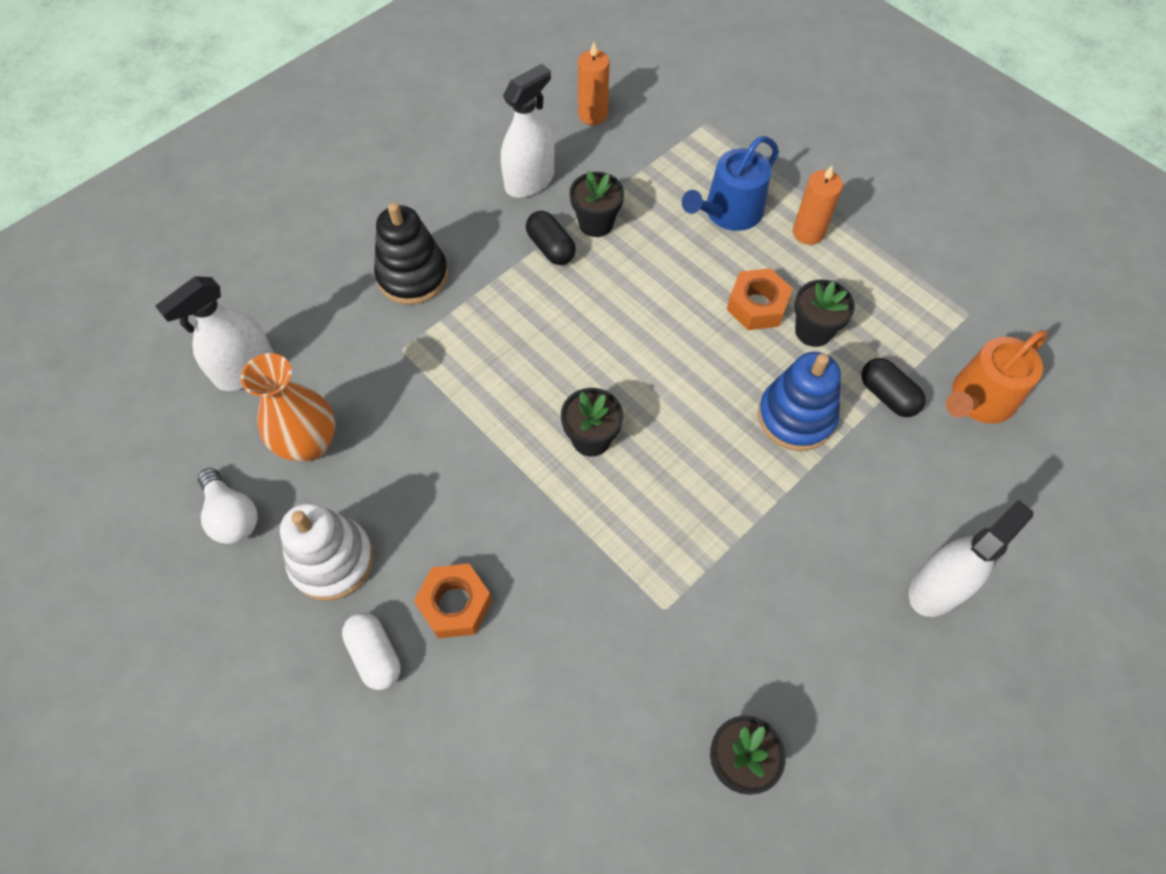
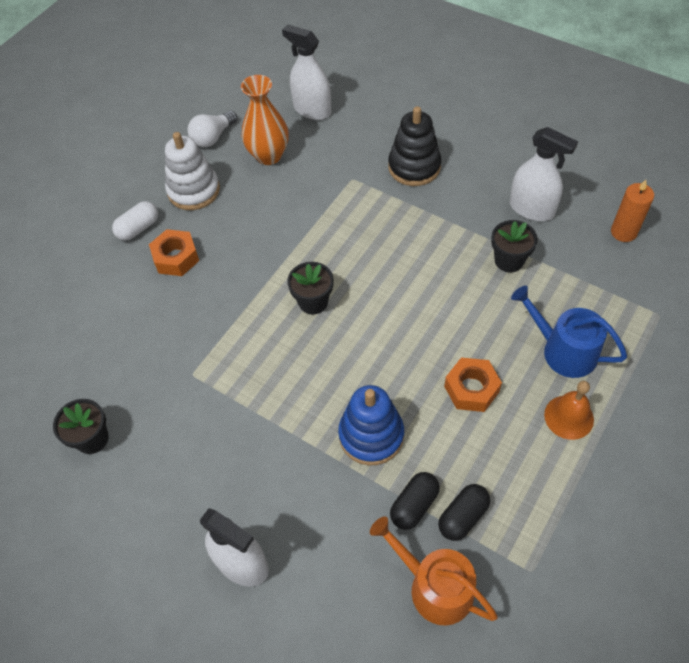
camera: 80 degrees right, 5 degrees down
(551, 247) = (472, 238): black capsule -> black capsule (463, 517)
(808, 232) = (569, 417): orange candle -> orange bell
(813, 331) = (461, 436): black flower pot -> none

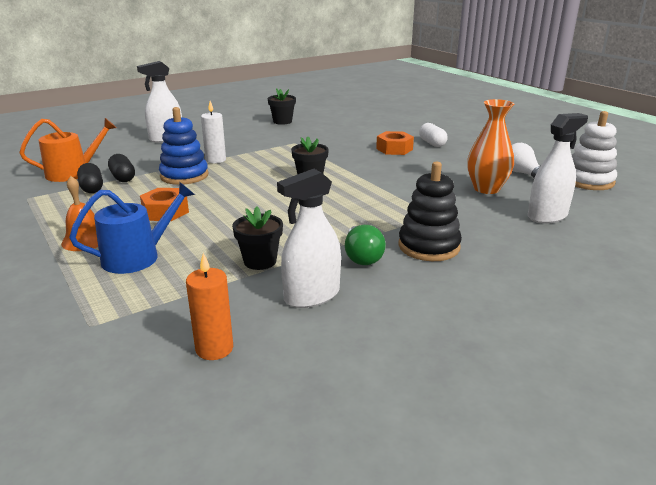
camera: 110 degrees right, 30 degrees down
(193, 190) = (459, 161): white stacking toy -> white stacking toy (588, 181)
(301, 433) = (215, 160): none -> white candle
(458, 200) = (362, 257): none -> green light bulb

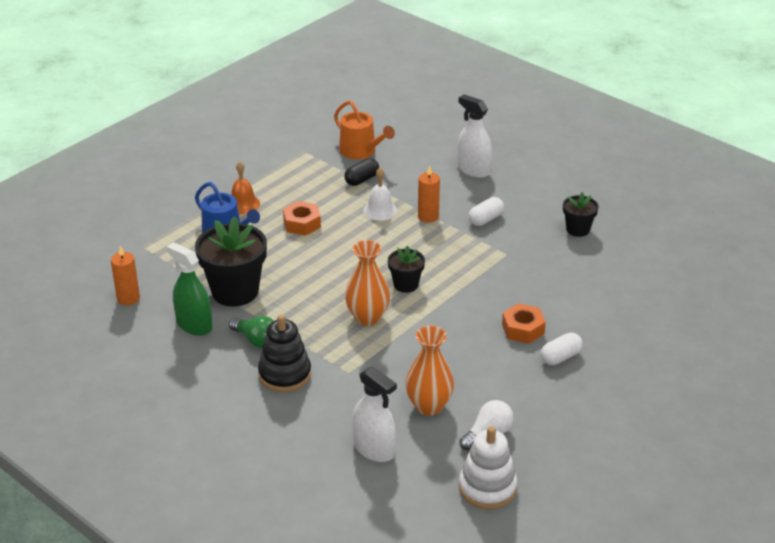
camera: 75 degrees right, 10 degrees up
(92, 188) = (333, 172): black capsule -> none
(184, 176) = (380, 210): blue stacking toy -> white bell
(215, 160) = (428, 216): white candle -> orange candle
(241, 143) = (485, 219): none -> white capsule
(260, 261) = (235, 291): black flower pot -> black flower pot, size x1.88
(312, 296) = (194, 325): white spray bottle -> green spray bottle
(350, 198) = (367, 317): none -> orange vase
(362, 257) = (256, 340): green light bulb -> green light bulb turned 120 degrees counterclockwise

